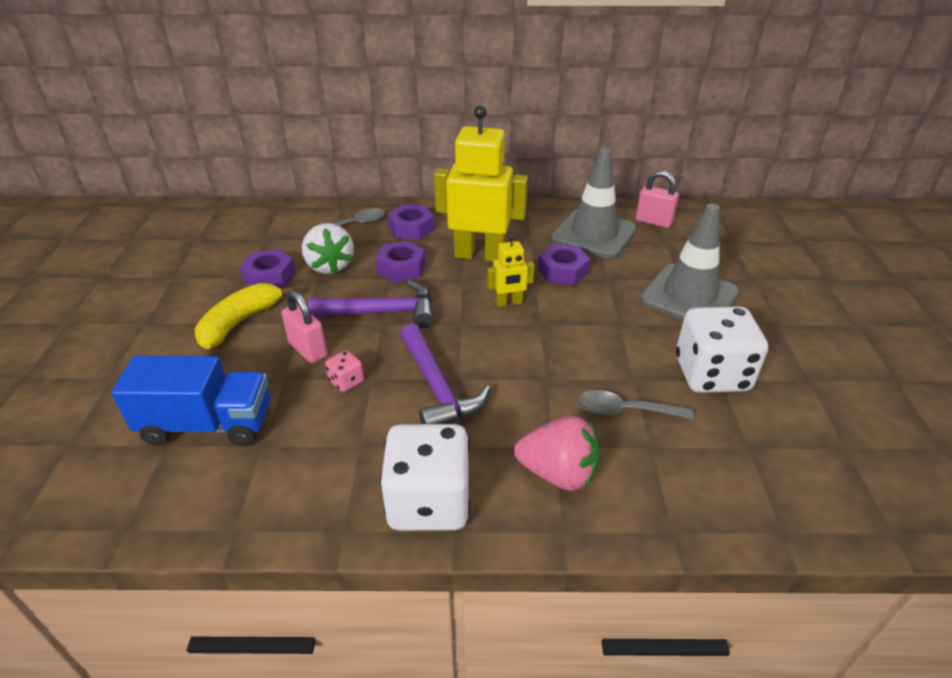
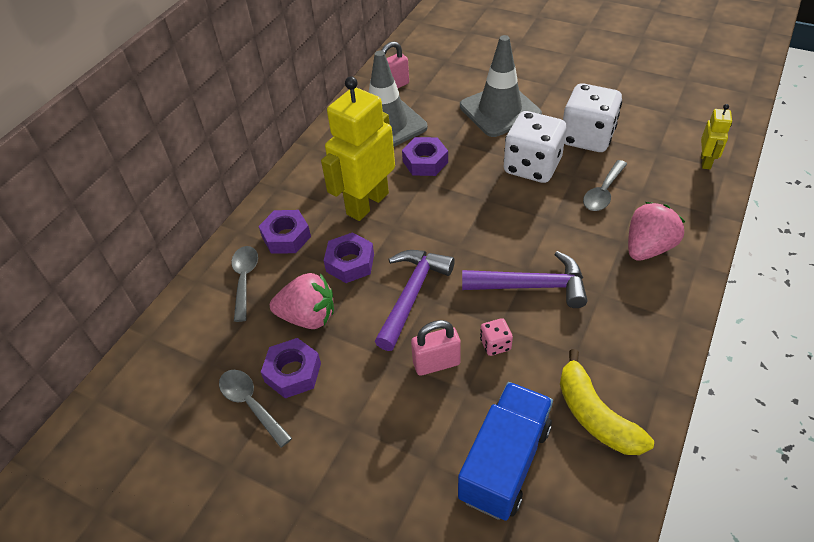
camera: 60 degrees left, 10 degrees up
(232, 268) = (251, 404): none -> grey spoon
(240, 322) = (360, 412): yellow banana -> yellow banana (595, 415)
(330, 266) = (308, 317): white strawberry -> pink strawberry
(429, 502) = (650, 326): white dice -> white dice (532, 166)
(509, 303) = (448, 208): yellow robot -> yellow robot (706, 161)

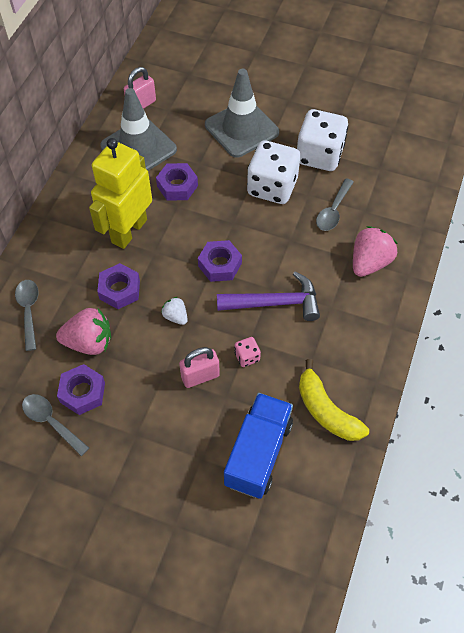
camera: 10 degrees left, 10 degrees up
(286, 237) = (60, 267): purple nut -> purple nut (220, 265)
(412, 294) = (175, 316): purple hammer -> white strawberry
(706, 161) = (420, 176): yellow robot -> none

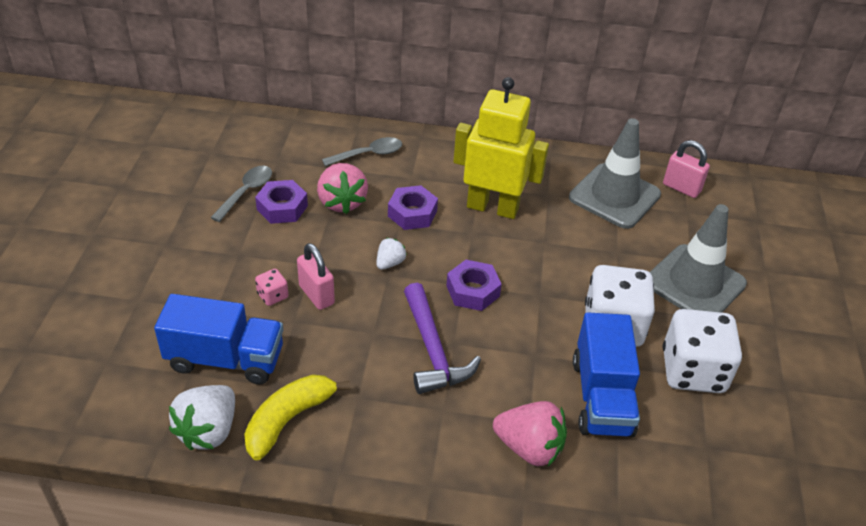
camera: 75 degrees right, 15 degrees down
(177, 186) = (573, 237): purple nut -> none
(247, 357) = (350, 333): pink dice -> pink dice (272, 296)
(329, 470) = (208, 431): none -> white strawberry
(333, 211) = (601, 397): grey spoon -> blue truck

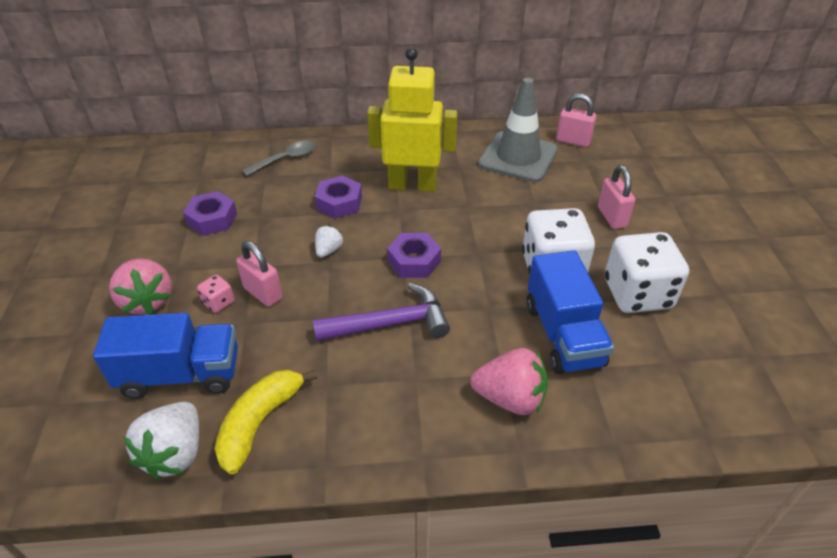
camera: 10 degrees left, 0 degrees up
(246, 192) = (174, 211): grey spoon -> none
(341, 202) = (269, 204): pink strawberry -> pink strawberry (147, 301)
(433, 350) = (390, 323): purple hammer -> purple hammer turned 75 degrees counterclockwise
(694, 283) = (612, 217): grey traffic cone -> pink padlock

